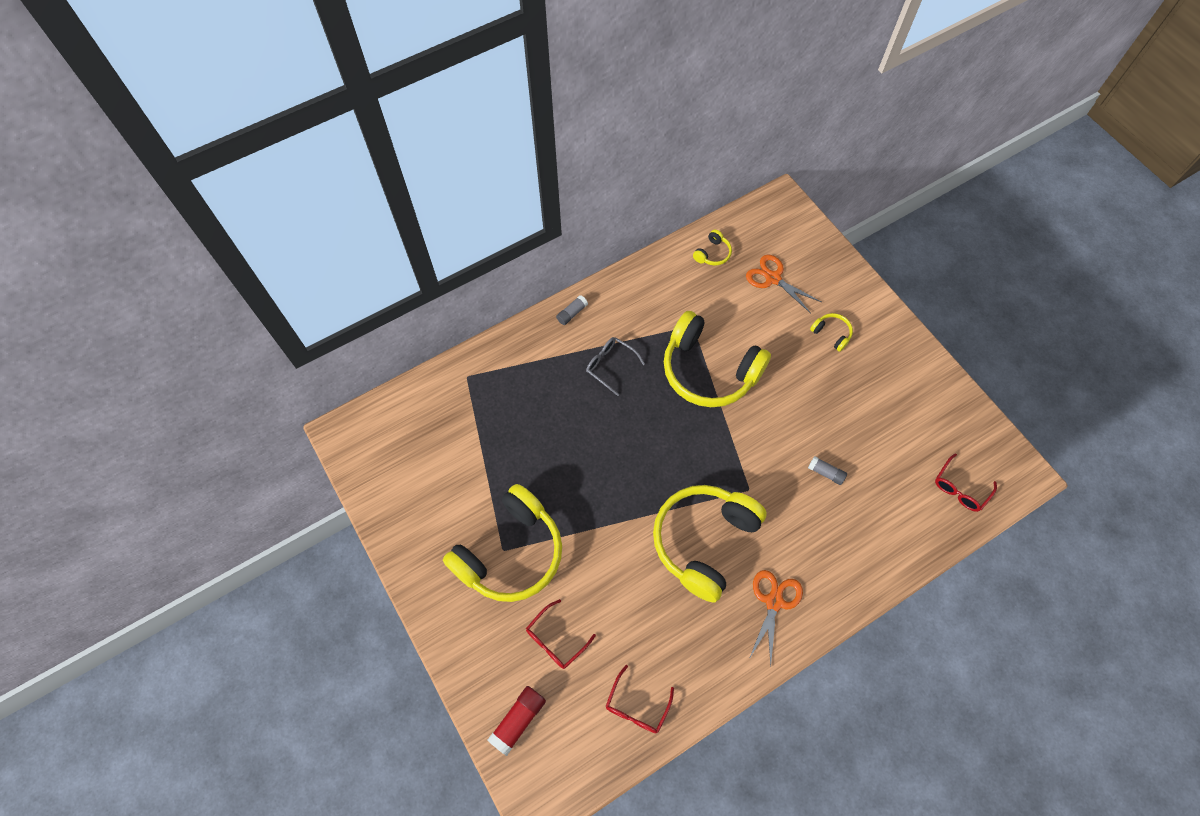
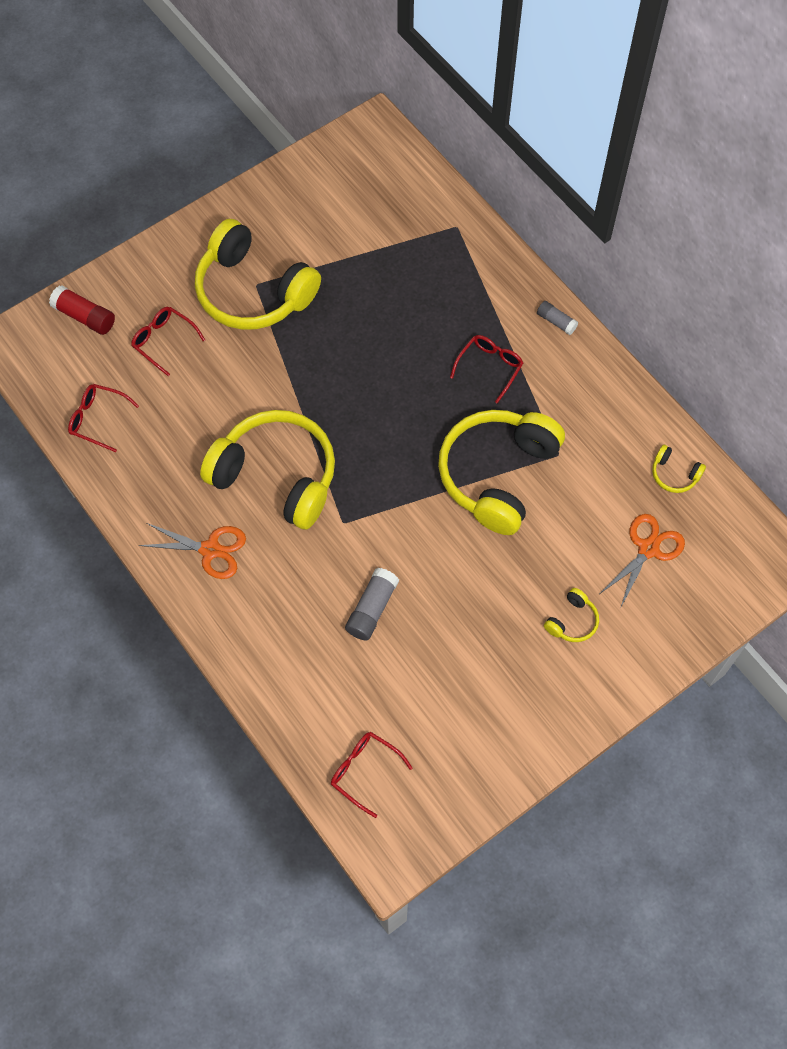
camera: 85 degrees right, 0 degrees up
(610, 366) = (489, 368): grey glasses -> red glasses
(825, 473) = (372, 609): grey glue stick -> grey glue stick, size x1.56

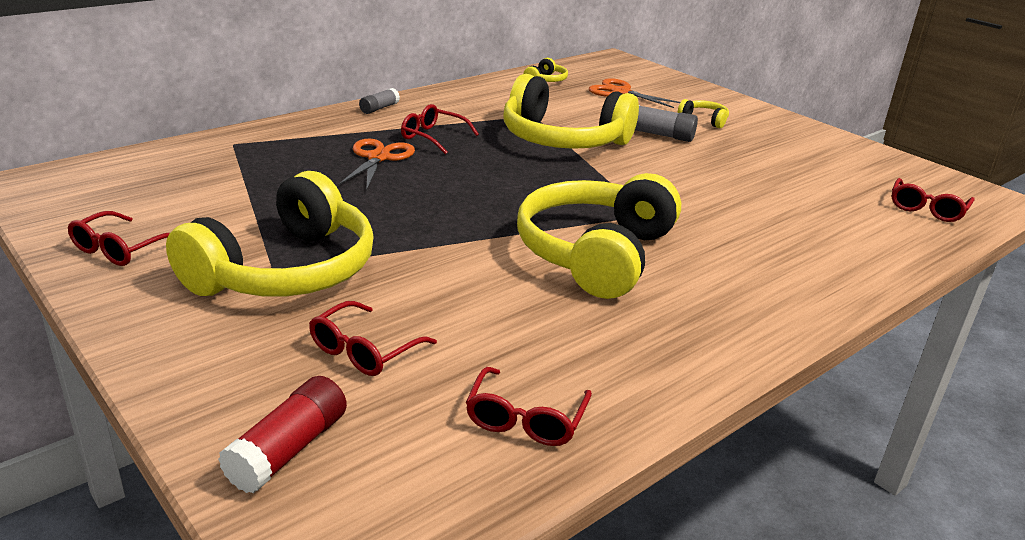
camera: 95 degrees left, 35 degrees down
(210, 550) = (724, 301): orange scissors -> orange scissors (378, 158)
(280, 201) = (121, 249): none -> red glasses
(372, 609) = (745, 201): grey glue stick -> grey glue stick (659, 135)

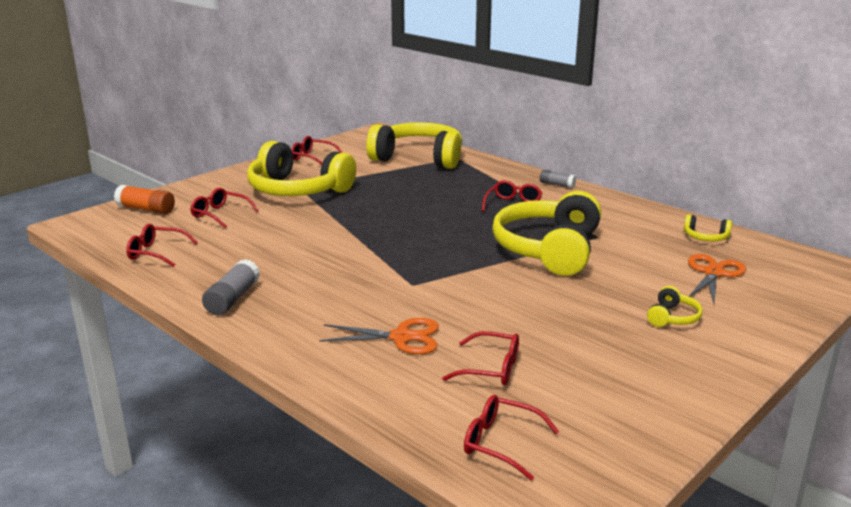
camera: 85 degrees right, 5 degrees down
(288, 450) = (146, 209): red glue stick -> orange glue stick
(378, 158) = (461, 194): orange scissors -> orange scissors (401, 337)
(595, 254) = (338, 266): yellow headphones -> yellow headphones (418, 158)
(659, 135) = (601, 292): grey glue stick -> grey glue stick (232, 298)
(814, 198) = (490, 368): none -> red glasses

